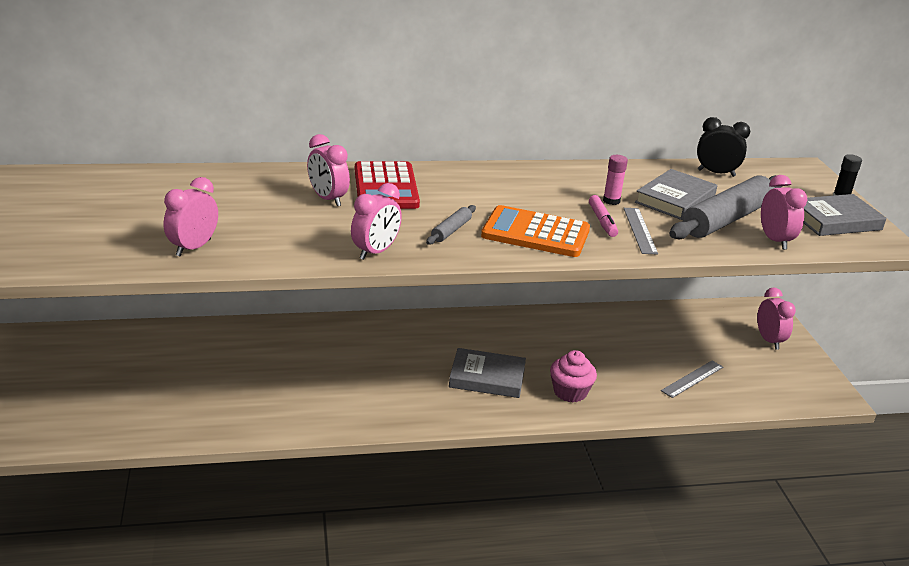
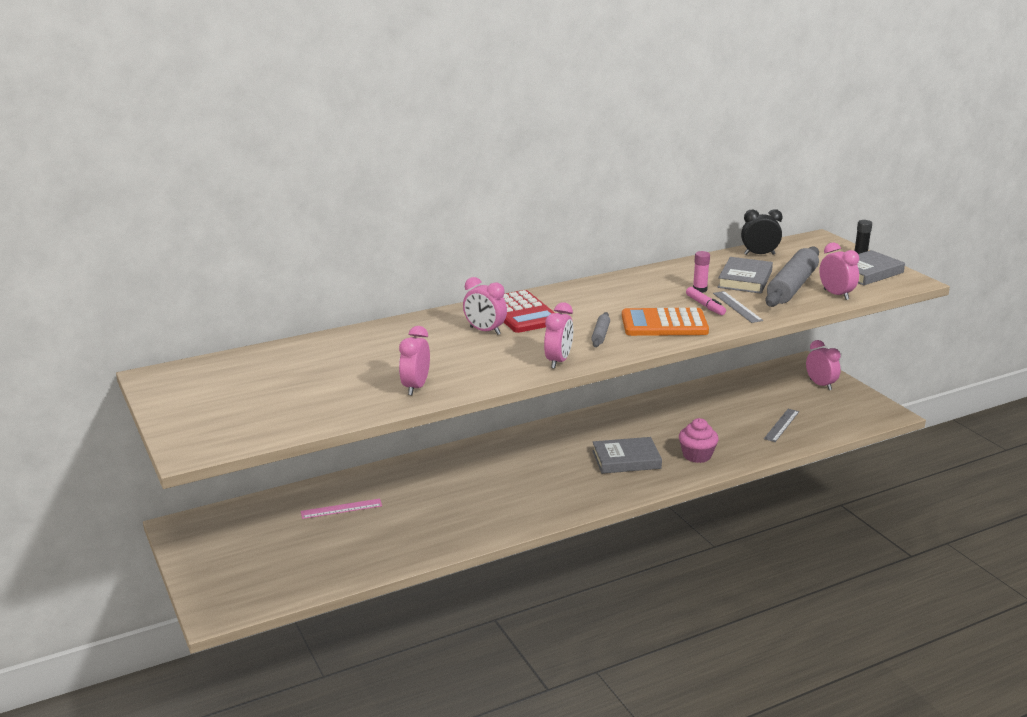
camera: 15 degrees left, 5 degrees down
(153, 359) = (341, 509): none -> pink ruler

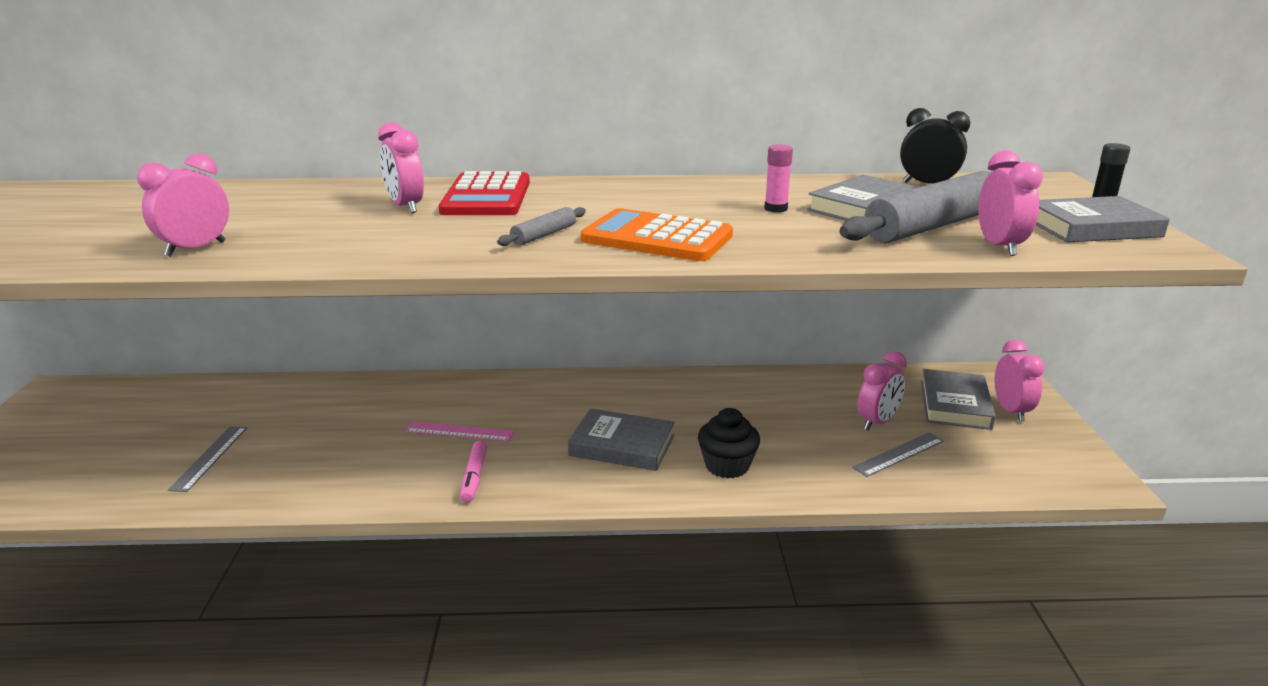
camera: 25 degrees right, 0 degrees up
(341, 509) = (223, 415): pink ruler -> pink ruler (459, 432)
(558, 361) = (428, 254): pink clock -> pink clock (877, 422)
(697, 455) = (727, 466): pink cupcake -> black cupcake
(705, 306) = (755, 227): pink marker -> pink marker (474, 477)
(737, 307) = (804, 236): grey ruler -> grey ruler (209, 457)
(788, 388) = (955, 404): none -> grey book

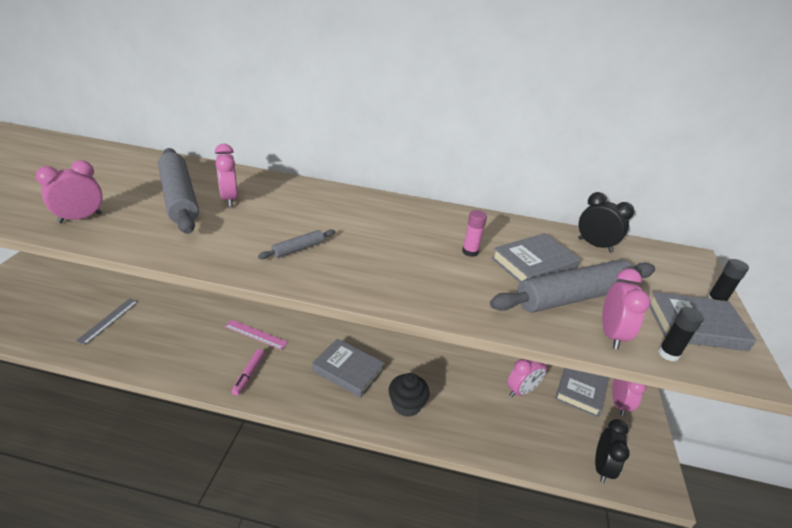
camera: 10 degrees right, 10 degrees up
(329, 214) = (179, 198): none -> grey rolling pin
(487, 197) = (286, 198): red calculator -> none
(657, 238) = (370, 269): orange calculator -> none
(899, 454) = (524, 423): grey ruler -> none
(1023, 477) = (601, 467): none -> black clock
(1076, 251) = (668, 354): none -> black glue stick

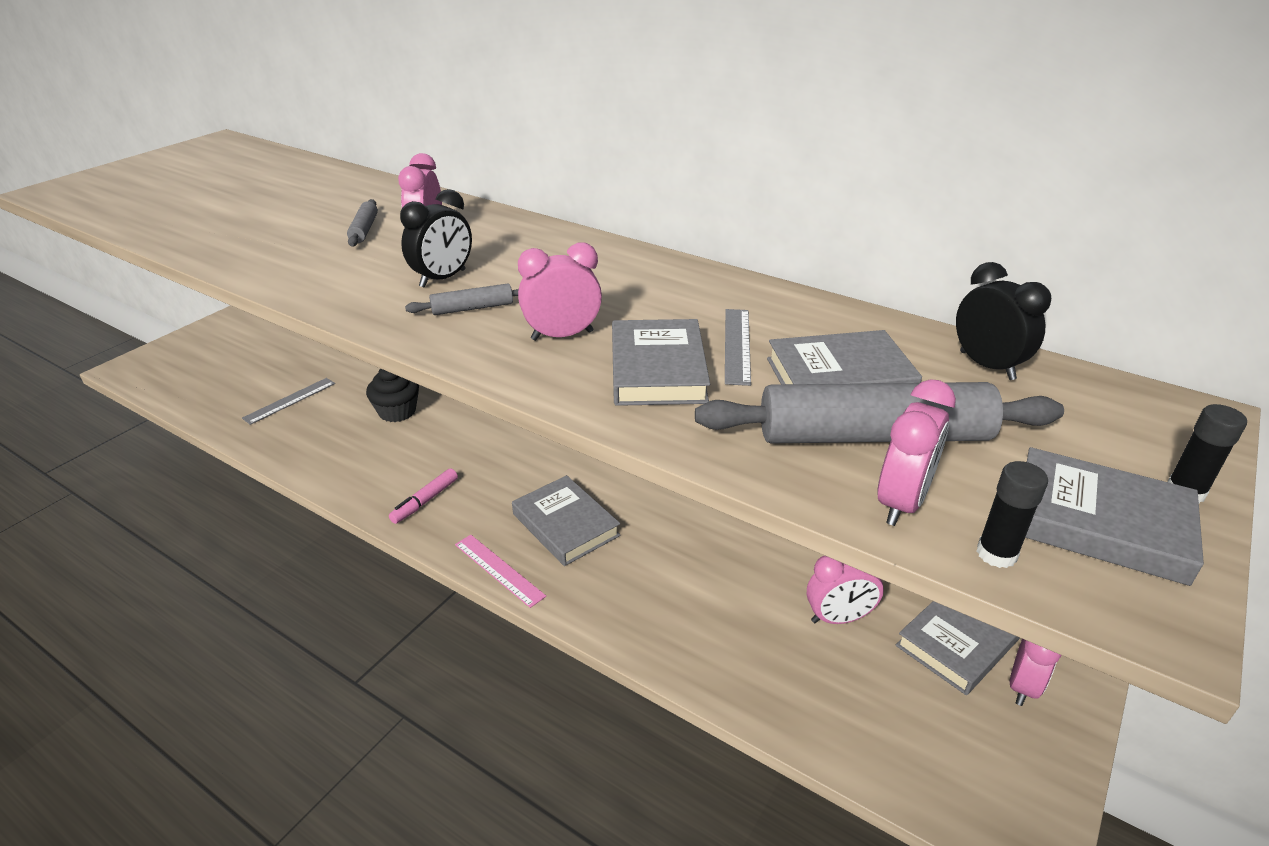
camera: 25 degrees right, 0 degrees up
(80, 218) = (233, 241): pink clock -> pink clock (562, 335)
(179, 198) = (364, 230): grey rolling pin -> grey rolling pin, size x0.45
(256, 334) = (461, 451): pink ruler -> pink ruler (499, 570)
(406, 405) = (629, 592): black cupcake -> black cupcake (397, 411)
(438, 275) = (657, 369): none -> grey book
(470, 252) = (737, 345): pink glue stick -> grey ruler
(601, 467) = (927, 776): black clock -> black clock (443, 278)

